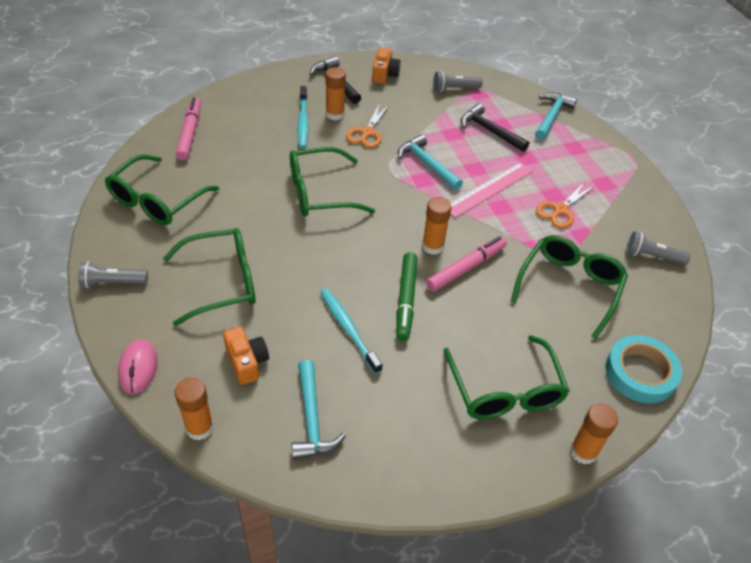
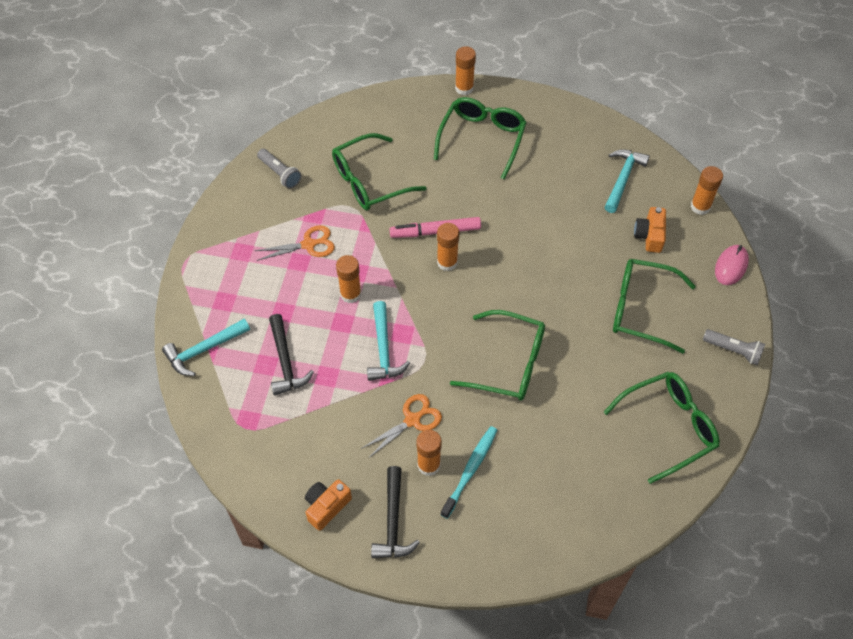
camera: 145 degrees left, 10 degrees up
(190, 133) = (602, 511): pink marker -> none
(348, 329) = (562, 226): turquoise toothbrush -> none
(406, 300) = (503, 228): green marker -> none
(454, 89) = (267, 441): grey flashlight -> none
(489, 189) = (350, 294): pink ruler -> orange glue stick
(640, 373) = (382, 108): turquoise tape -> none

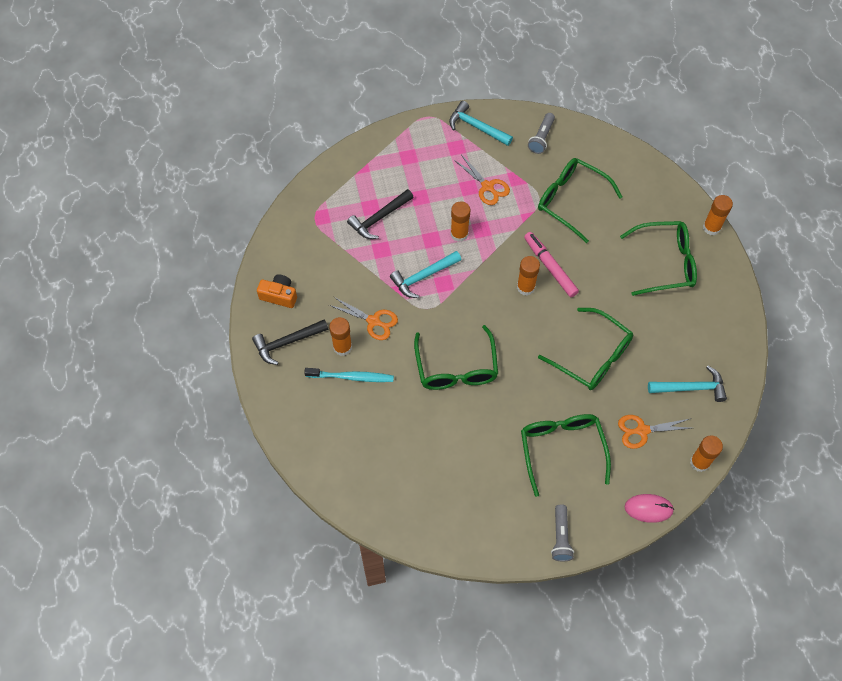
camera: 65 degrees right, 5 degrees up
(203, 350) = (362, 164): turquoise hammer -> turquoise hammer (476, 127)
(649, 236) = (642, 430): orange camera -> orange scissors
(668, 427) = (459, 507): green glasses -> green glasses (592, 356)

